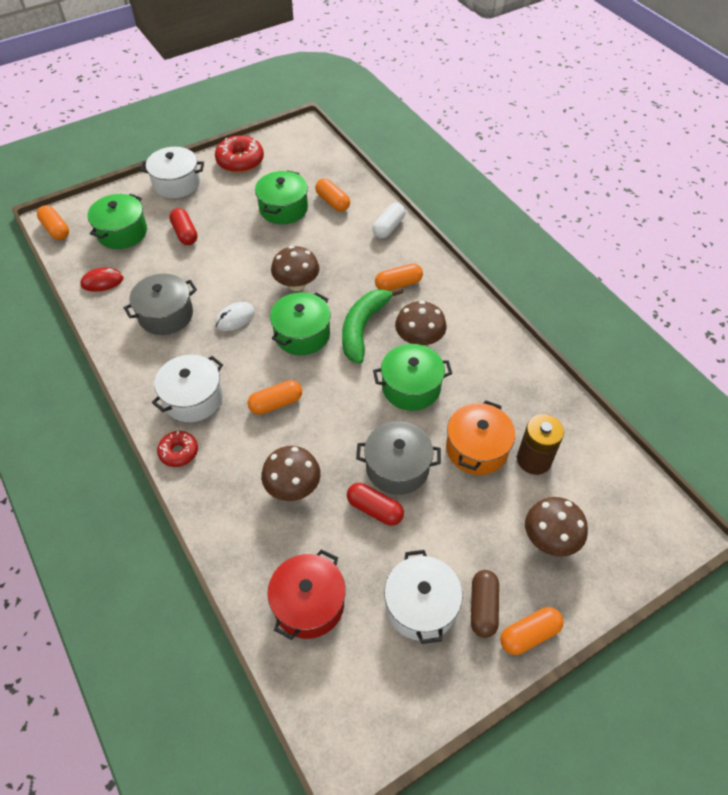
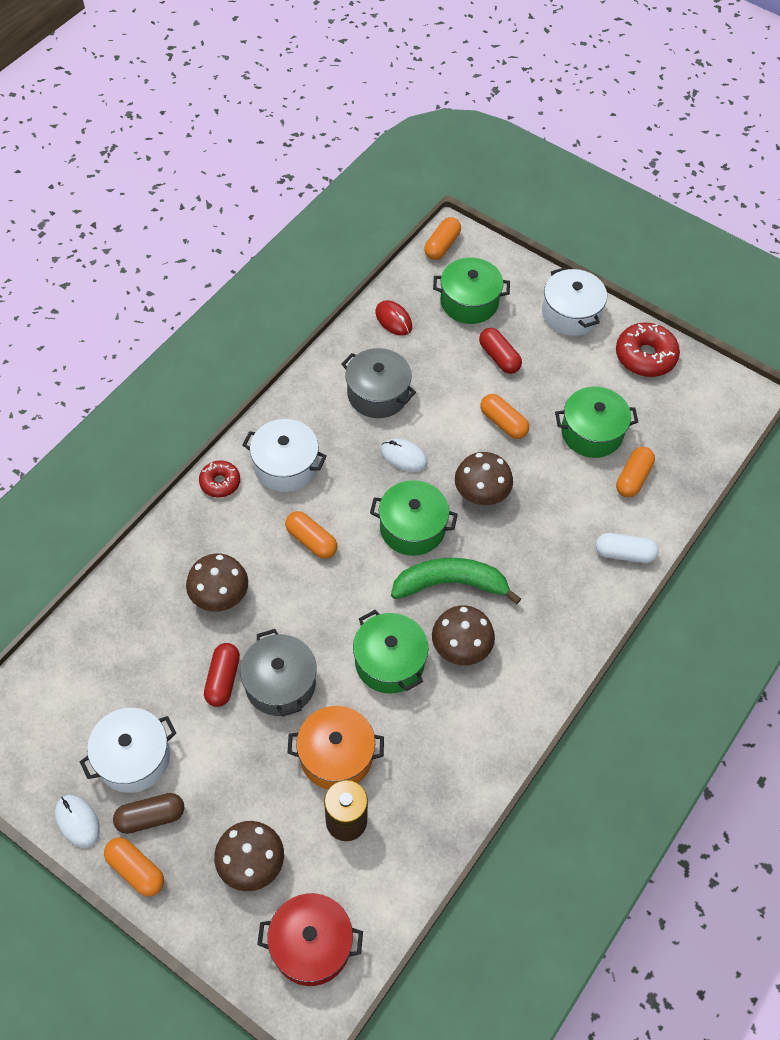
camera: 65 degrees right, 5 degrees up
(185, 233) = (499, 357): red capsule -> red capsule turned 75 degrees counterclockwise
(308, 604) = (103, 658): red pot -> red pot (311, 945)
(398, 284) = (535, 597): orange capsule -> orange capsule (503, 423)
(466, 675) = (77, 821): none -> white mouse

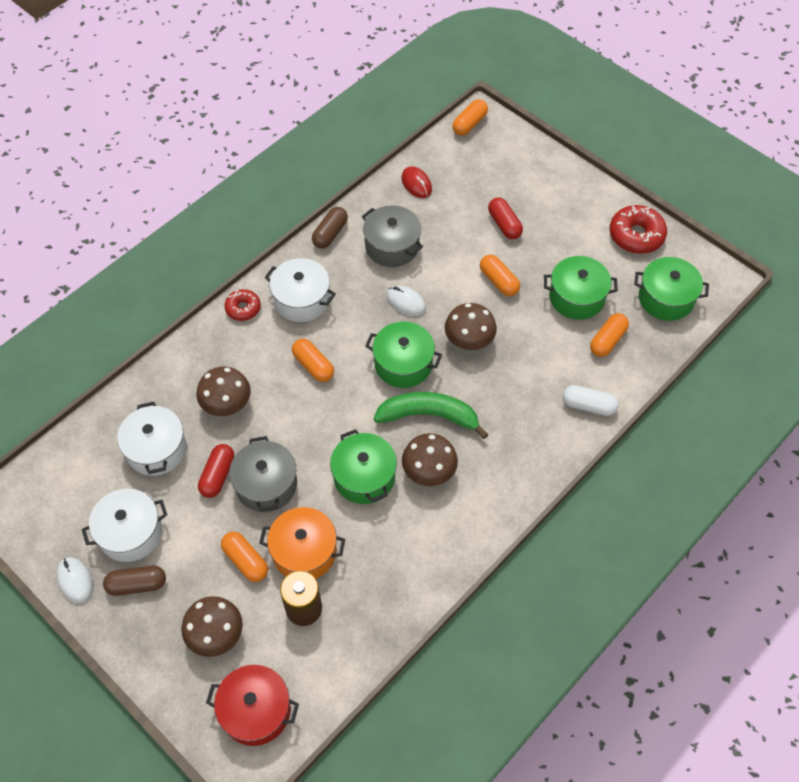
camera: 10 degrees right, 0 degrees up
(136, 870) = (117, 628): orange capsule -> orange capsule (245, 561)
(305, 386) = (330, 234): none -> brown capsule
(469, 302) = (486, 174): green pot -> green pot (666, 298)
(570, 314) = (574, 192): white pot -> white pot (156, 449)

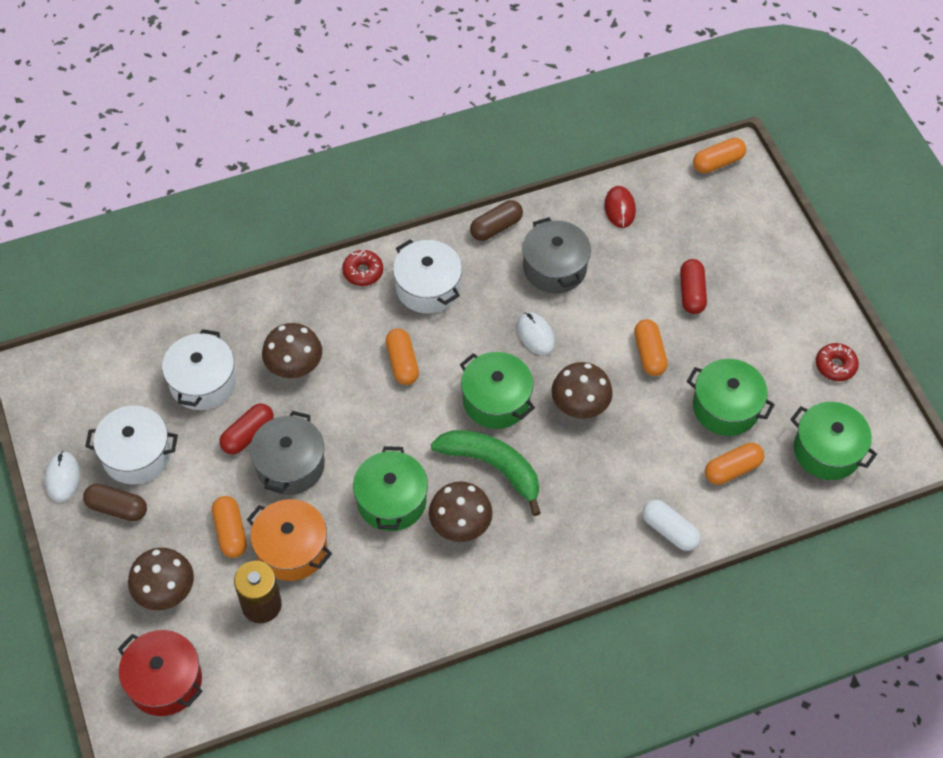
camera: 25 degrees right, 0 degrees up
(636, 235) = (835, 366): red donut -> red donut, size x0.61

